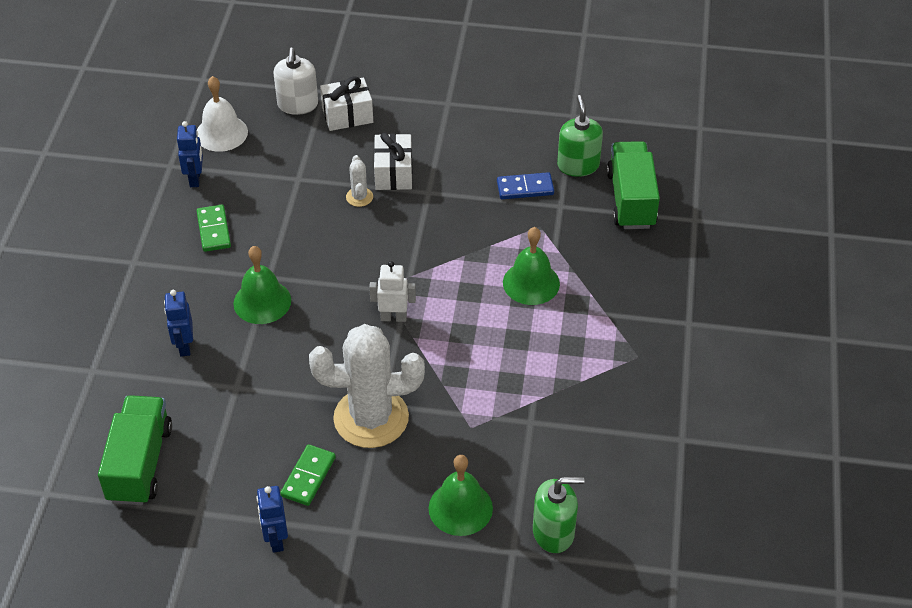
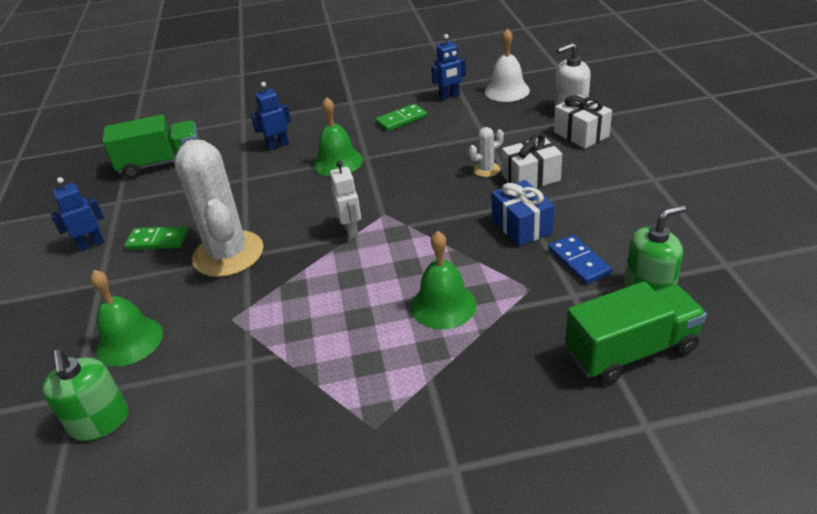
camera: 75 degrees right, 10 degrees down
(460, 204) = (521, 226): none -> blue gift

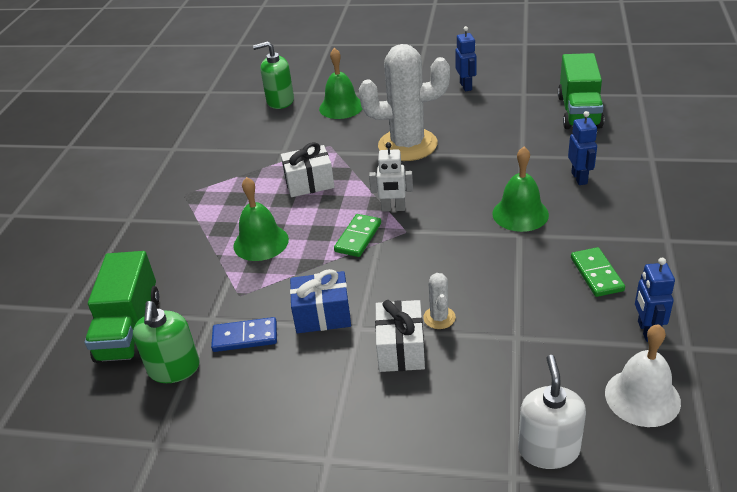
camera: 110 degrees right, 0 degrees up
(157, 241) = (450, 113): green domino -> green domino (358, 237)
(581, 134) = (471, 433): white gift -> white gift (309, 183)

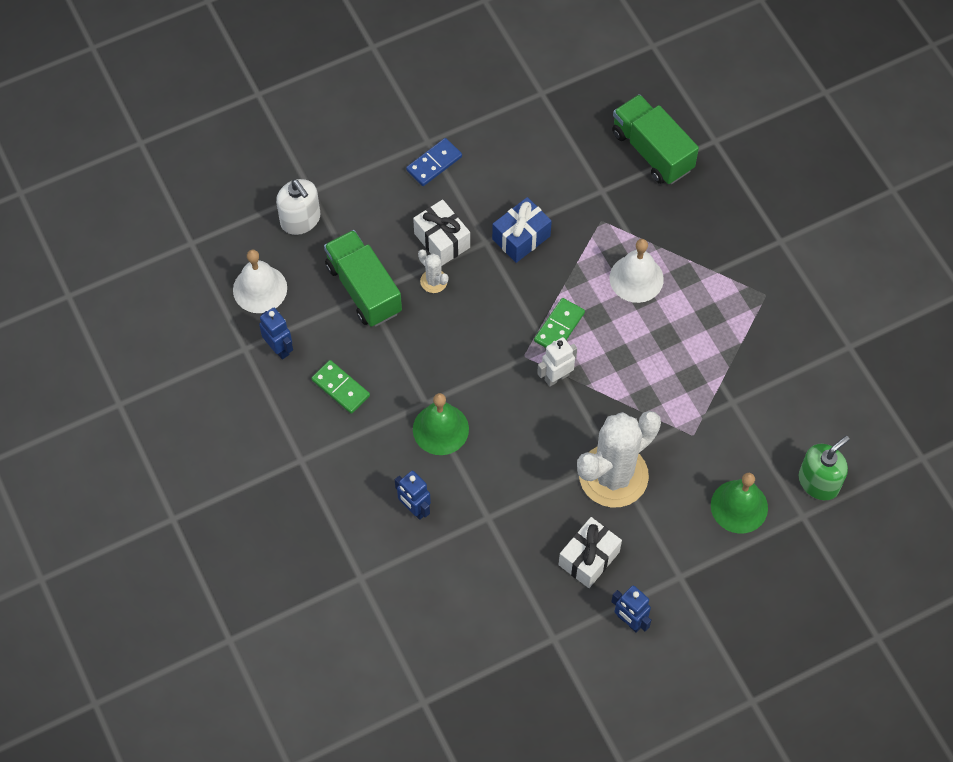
camera: 140 degrees right, 25 degrees up
(174, 368) = (585, 142): green soap dispenser -> none
(245, 337) = (560, 190): blue domino -> blue domino (434, 163)
(261, 242) = (636, 278): green bell -> white bell
(309, 183) = (662, 370): white gift -> white gift (589, 558)
(358, 237) = (559, 327): green domino -> green domino turned 45 degrees clockwise
(579, 112) = (472, 630): green truck -> green truck (364, 289)

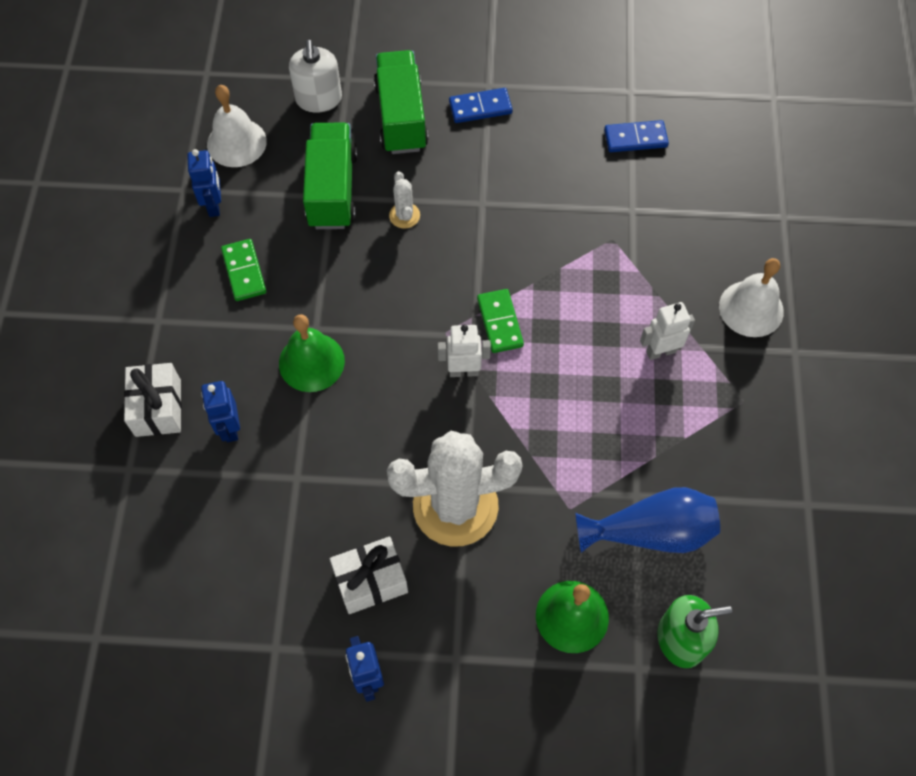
camera: 30 degrees right, 0 degrees up
(442, 240) = (439, 181): white gift -> white gift (158, 408)
(521, 238) = (519, 216): blue gift -> none
(559, 327) = (500, 322): green domino -> green domino turned 75 degrees counterclockwise
(569, 130) = (635, 138): none -> blue domino
(636, 278) = (612, 314): white bell -> white bell (751, 308)
(652, 151) = (709, 197): green truck -> green truck (401, 117)
(687, 289) = (660, 351): none -> white robot
(757, 421) = (650, 532): none -> blue vase

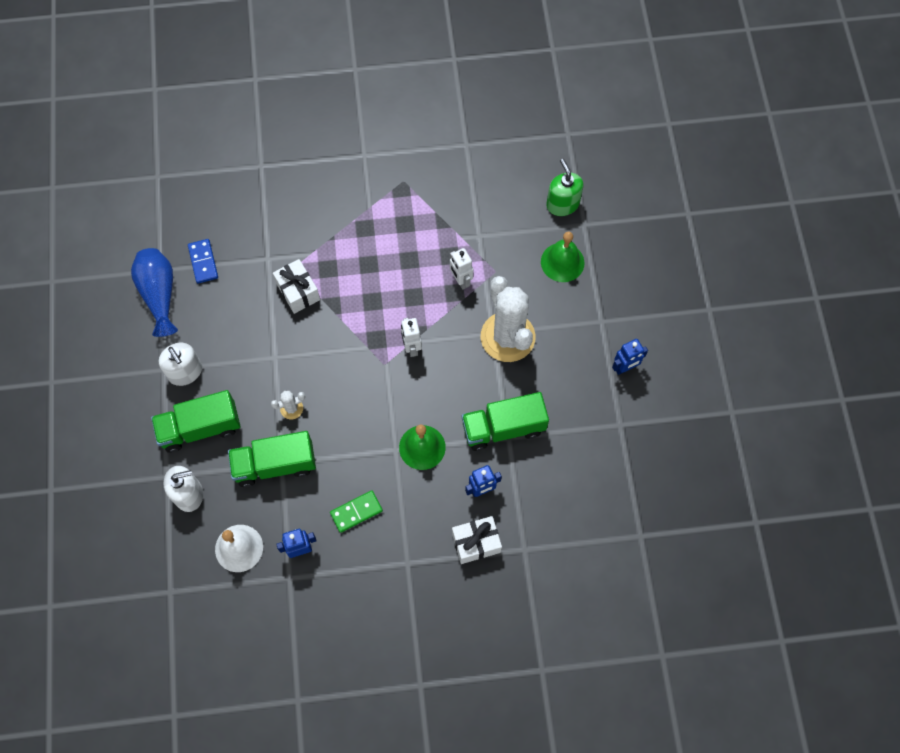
camera: 100 degrees left, 5 degrees up
(313, 473) = (503, 428): none -> green truck
(371, 581) = (567, 378): white gift -> white gift (298, 291)
(480, 108) = (185, 372): blue domino -> white soap dispenser
(500, 322) = (370, 330): green domino -> none
(650, 532) = (501, 225): blue vase -> blue vase (159, 294)
(660, 351) = (376, 231): white robot -> white robot (460, 280)
(751, 308) = (335, 181): white bell -> none

